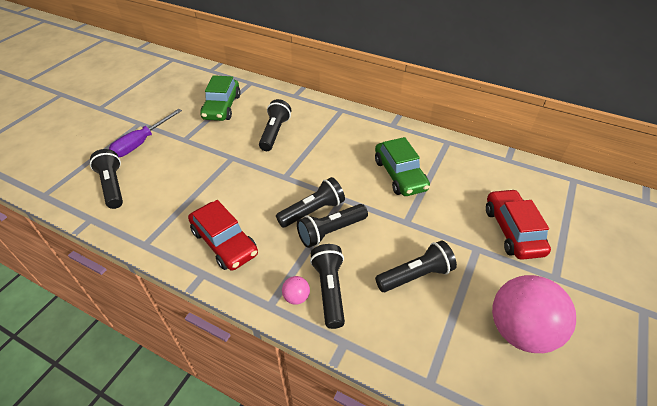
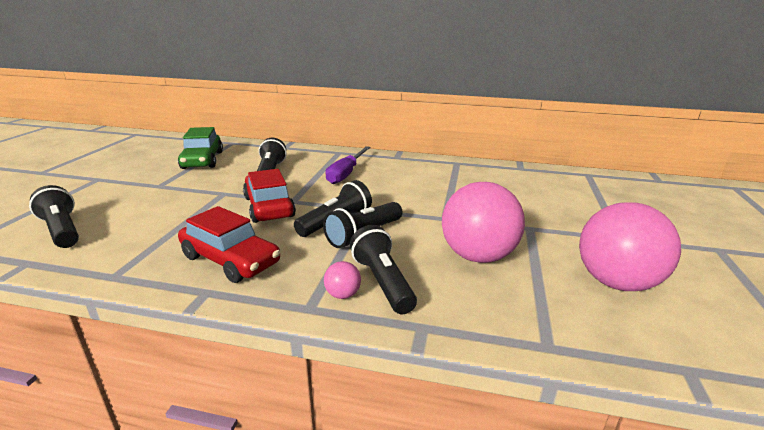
camera: 15 degrees left, 20 degrees down
(142, 142) = (102, 192): purple screwdriver -> purple screwdriver (346, 173)
(400, 175) = (421, 187): green car -> none
(415, 275) = (477, 256): black flashlight -> pink ball
(512, 230) = (556, 211): red car -> red car (269, 207)

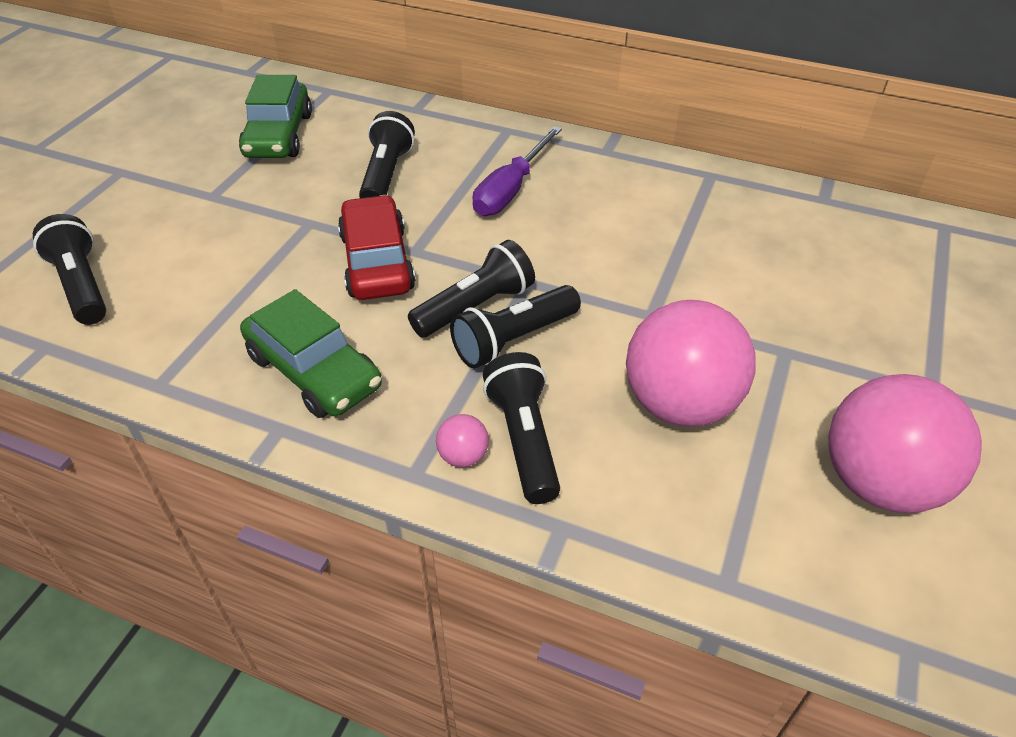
camera: 10 degrees right, 20 degrees up
(231, 260) = (314, 371): red car -> green car

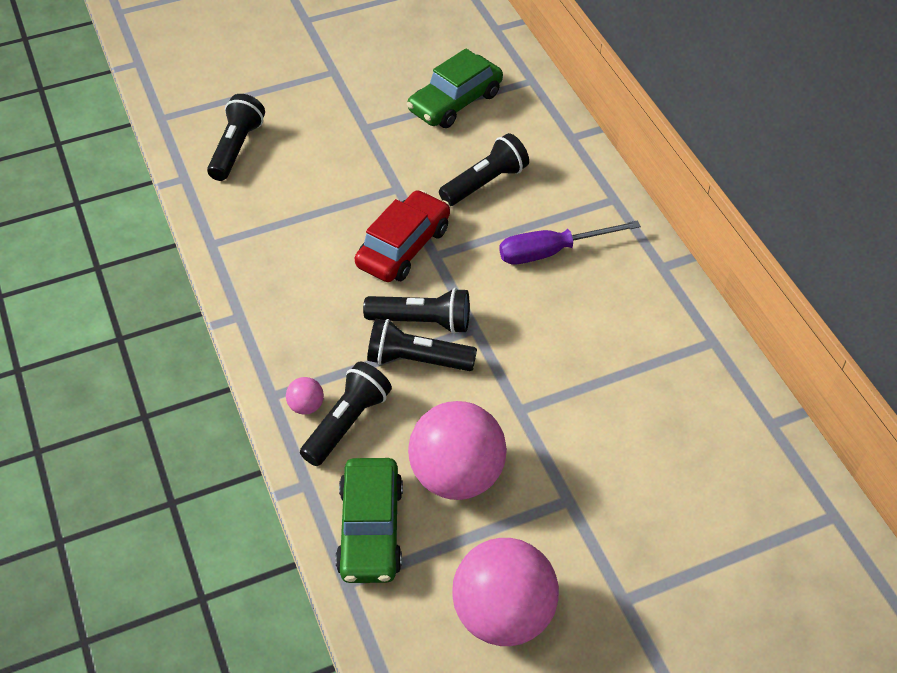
camera: 45 degrees right, 5 degrees up
(314, 371) = (291, 295): green car -> green car (371, 529)

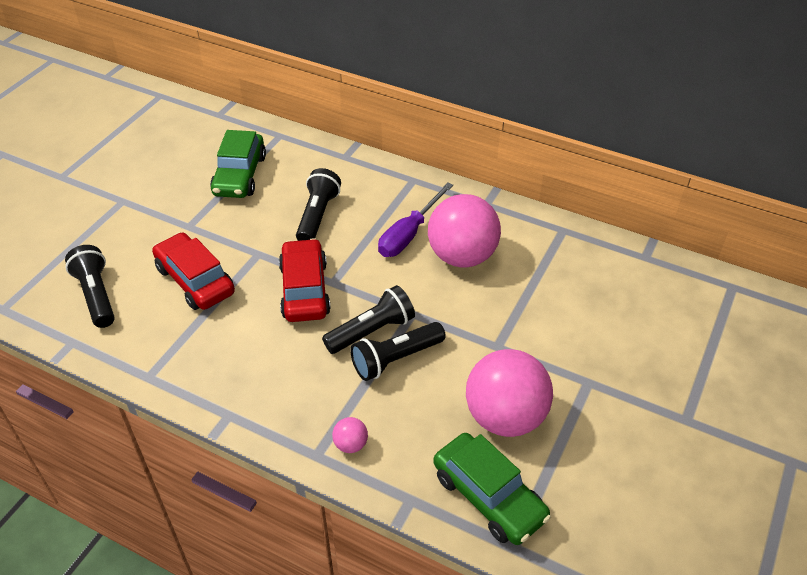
camera: 40 degrees left, 5 degrees down
(323, 182) = (195, 280): none -> red car
(347, 423) = (393, 435): black flashlight -> none
(503, 614) = (631, 485): pink ball -> pink ball (462, 256)

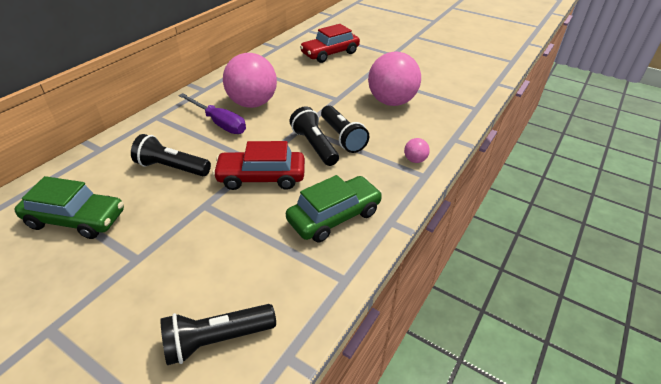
camera: 85 degrees left, 5 degrees down
(195, 280) = (224, 250): red car -> red car (330, 53)
(489, 496) = (446, 112): green car -> green car (334, 216)

